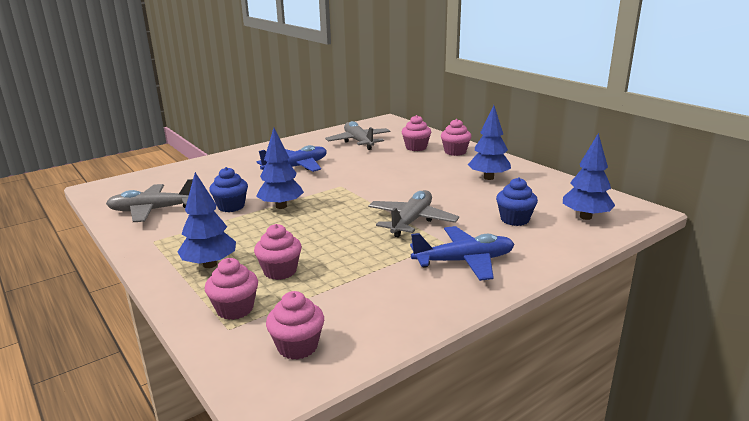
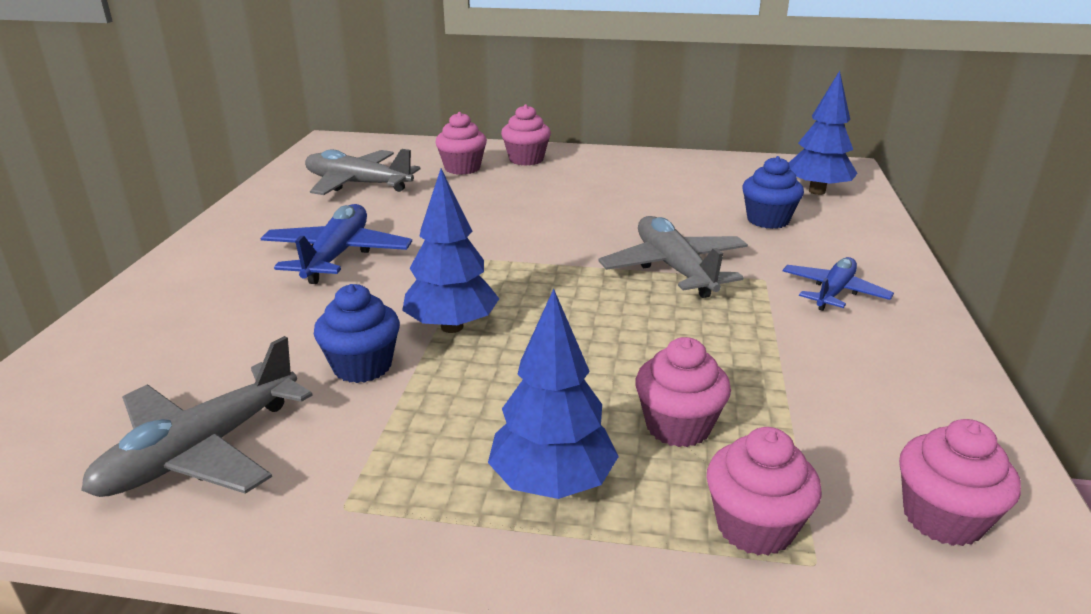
camera: 45 degrees left, 5 degrees up
(464, 261) = (834, 292): blue plane -> blue plane, size x0.65
(488, 178) = (635, 180): blue tree -> none

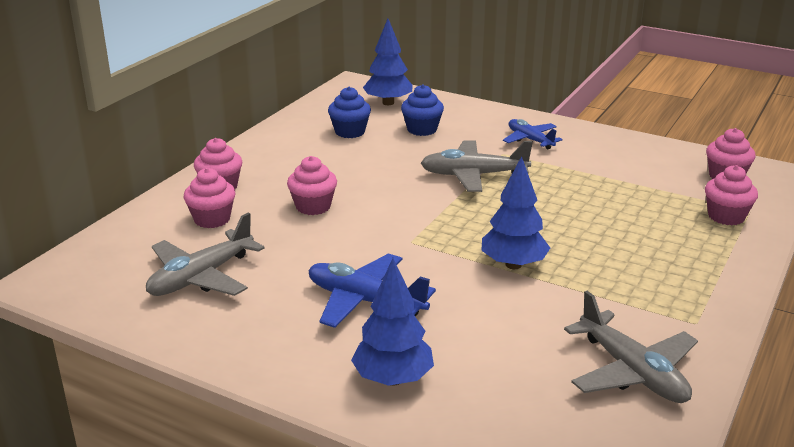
camera: 70 degrees left, 0 degrees up
(362, 366) = (551, 304): blue cupcake -> blue cupcake (350, 132)
(552, 483) = (687, 258): blue tree -> blue tree (393, 379)
(678, 426) = (647, 215): pink cupcake -> pink cupcake (313, 206)

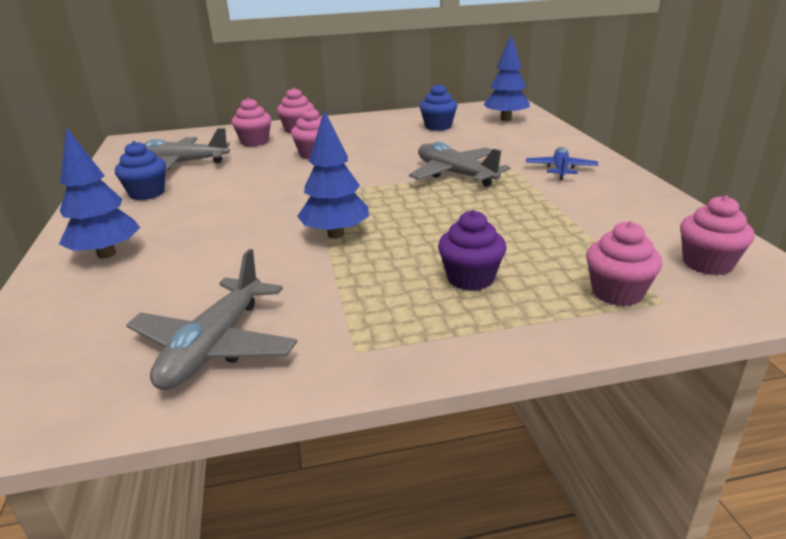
camera: 50 degrees right, 0 degrees up
(365, 301) = (207, 209): blue plane -> none
(422, 129) = (490, 139): blue cupcake -> blue cupcake (147, 193)
(653, 248) = (470, 278): none -> purple cupcake

